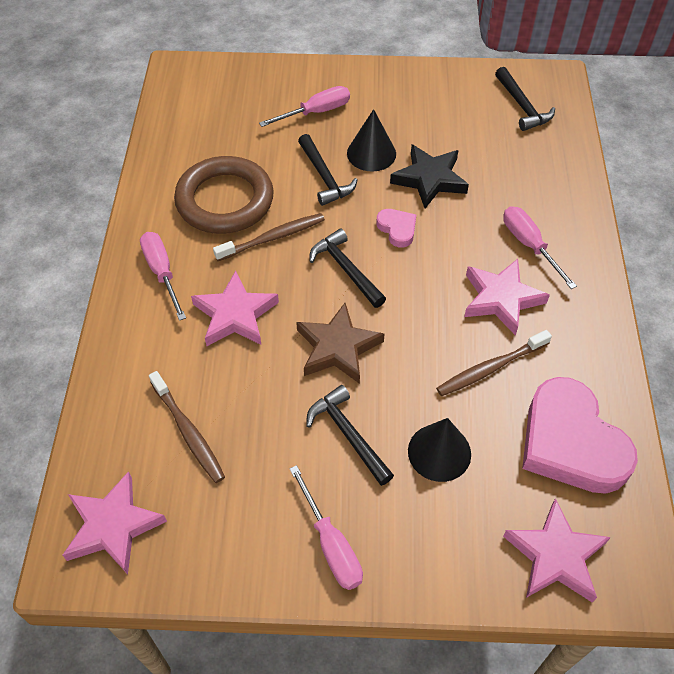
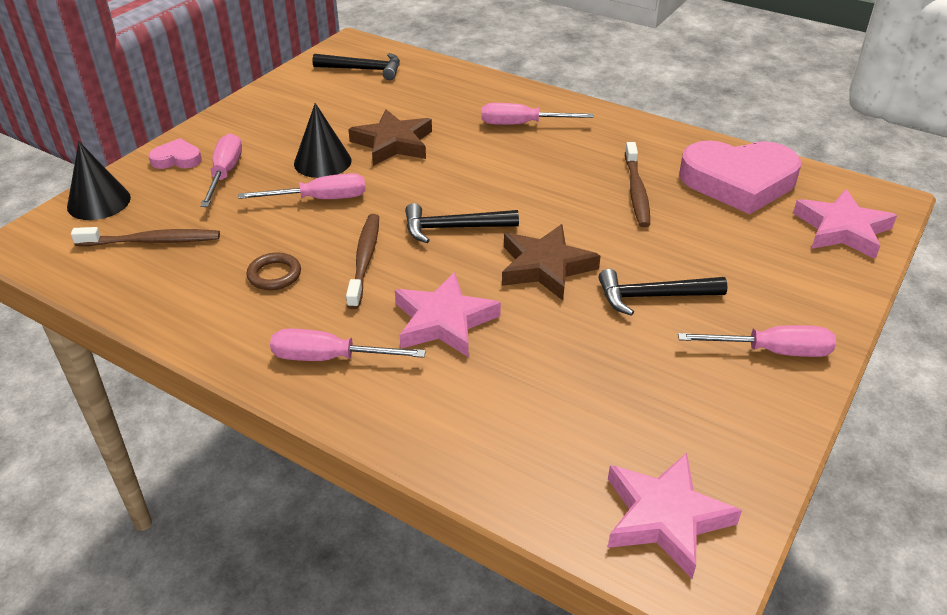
camera: 60 degrees left, 15 degrees down
(188, 432) = (575, 410): brown toothbrush -> brown toothbrush (152, 241)
(225, 200) = (274, 275): brown ring -> brown ring, size x0.42
(324, 177) = (320, 199): black hammer -> pink screwdriver
(397, 229) = (434, 182): pink heart -> pink heart (177, 159)
(429, 179) = (393, 143): black star -> brown star
(439, 452) = (707, 250): black cone -> black cone (99, 202)
(501, 299) = (567, 159): pink star -> none

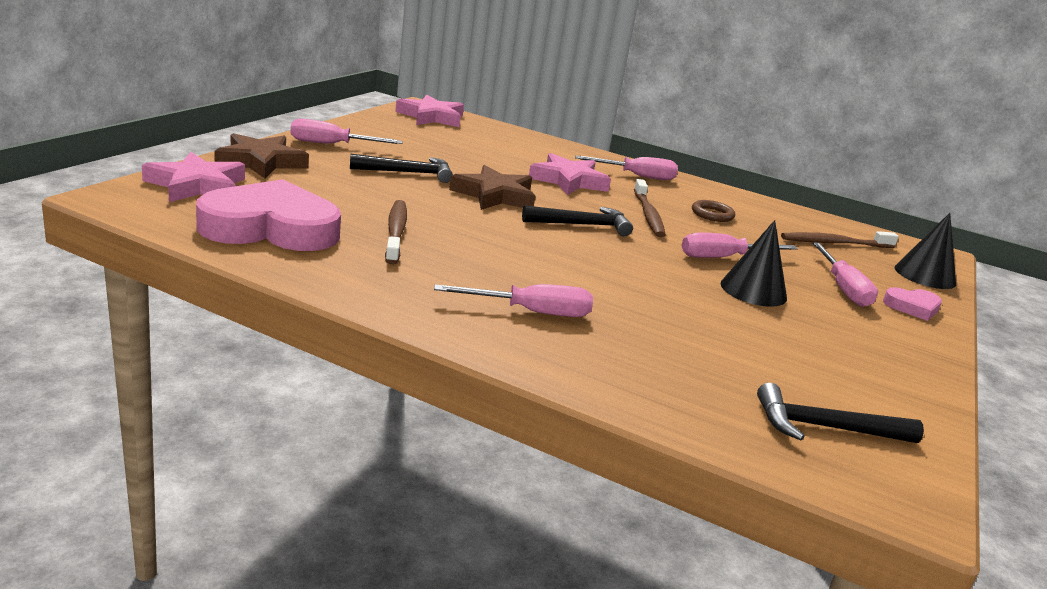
camera: 170 degrees right, 15 degrees down
(393, 143) = (689, 303): brown star -> brown star (261, 162)

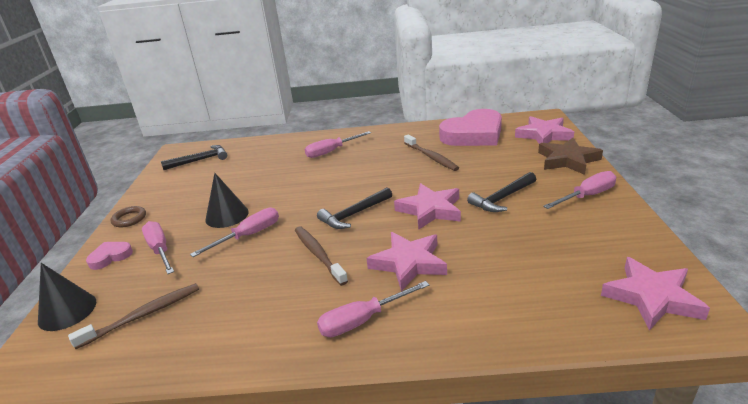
camera: 160 degrees right, 5 degrees up
(494, 195) = (430, 210): brown star -> pink star
(712, 214) = (265, 291): brown ring -> brown ring (129, 219)

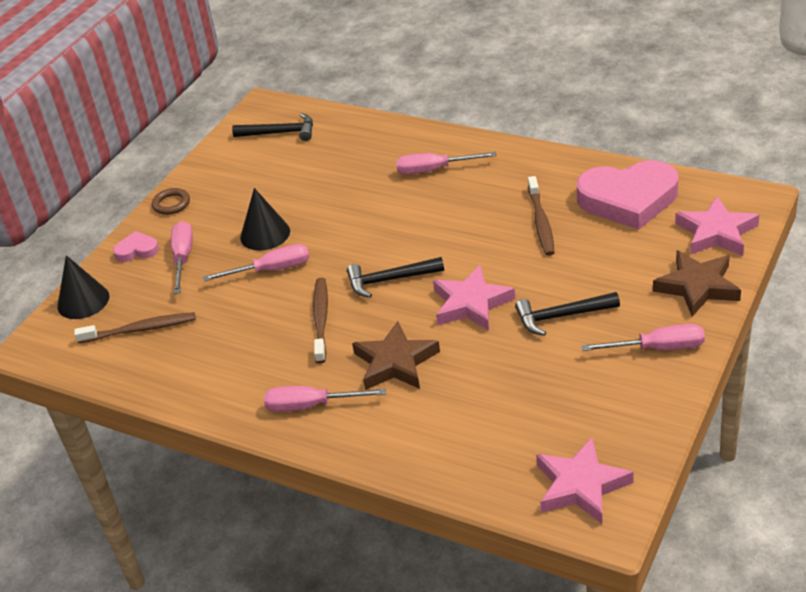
camera: 30 degrees right, 10 degrees up
(408, 263) = (395, 362): pink star -> brown star

